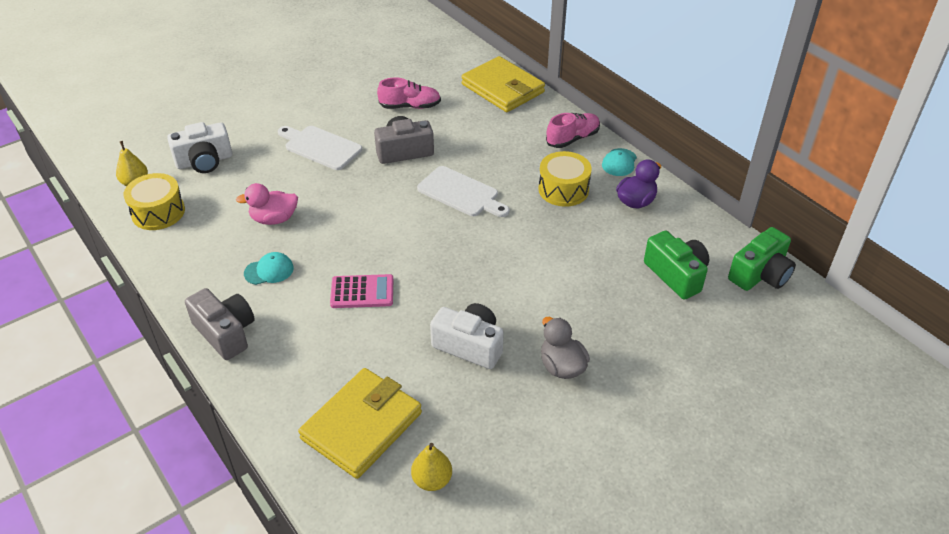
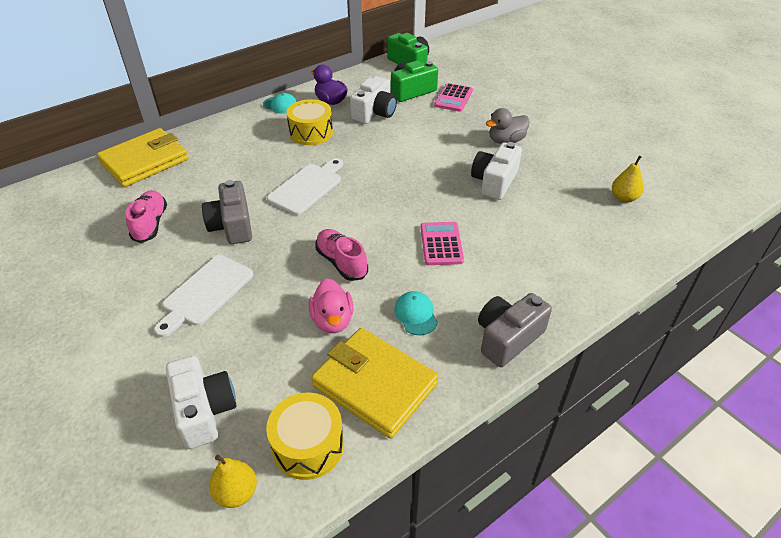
camera: 90 degrees left, 0 degrees up
(362, 426) = (589, 235): yellow wallet -> yellow wallet (374, 384)
(572, 139) = (241, 125): pink shoe -> pink shoe (341, 262)
(615, 240) = (374, 113): none -> white camera
(666, 318) = (453, 98): none -> pink calculator

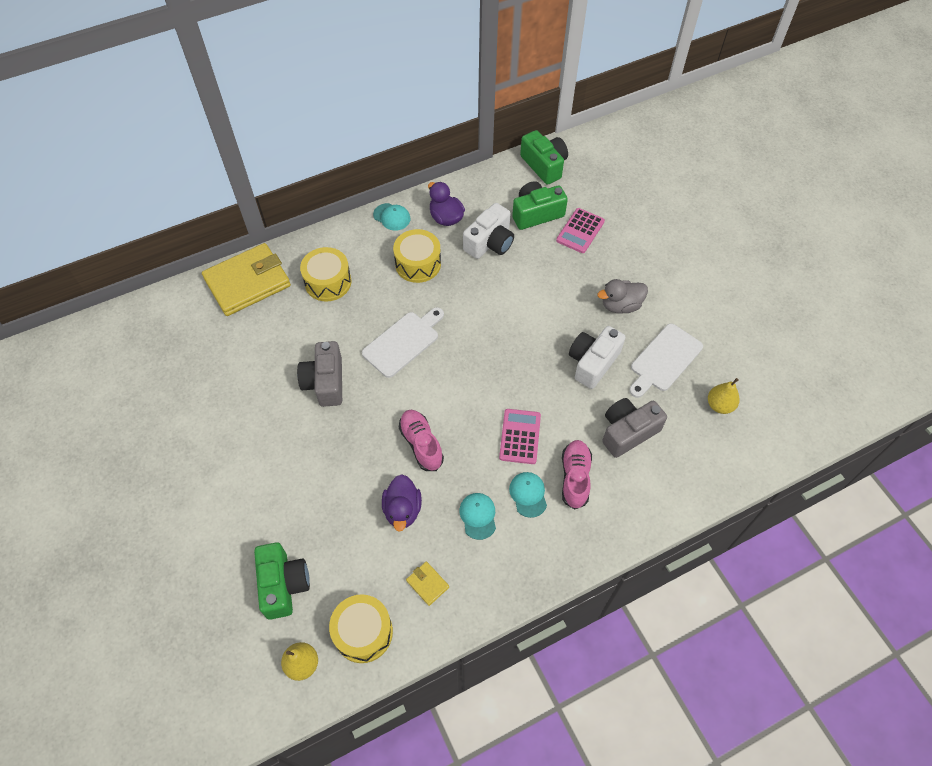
camera: 10 degrees right, 15 degrees up
(150, 224) = (249, 368): pink shoe -> pink shoe (575, 477)
(204, 410) = (283, 584): white camera -> green camera
(205, 293) = (294, 460): white cutting board -> white cutting board (664, 360)
(225, 153) = (328, 282): none -> yellow drum
(332, 320) = (402, 510): pink duck -> purple duck
(374, 384) = (427, 584): yellow wallet -> yellow wallet, size x0.40
(463, 289) = (528, 494): none -> turquoise cap
(508, 338) = (555, 556): grey camera -> grey camera (627, 432)

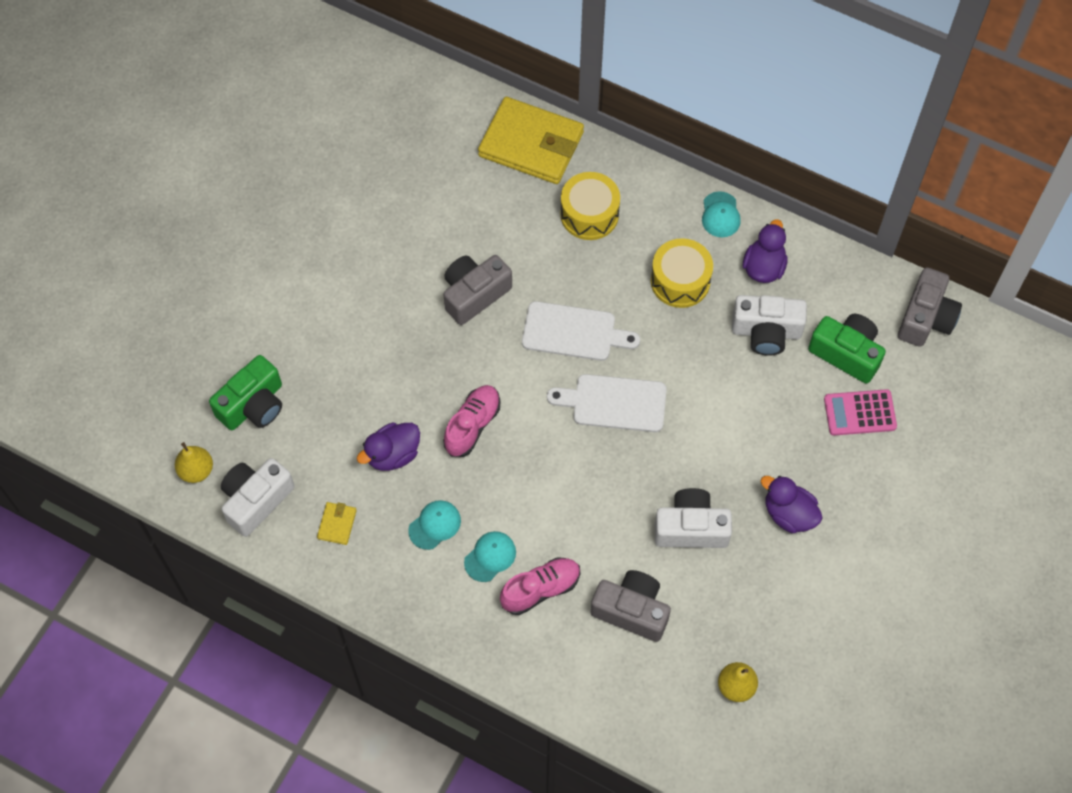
camera: 55 degrees right, 5 degrees up
(363, 632) = (256, 500): yellow drum -> white camera
(520, 436) = (548, 510): pink calculator -> none
(544, 165) = (925, 318): green camera -> grey camera
(620, 305) = (789, 514): grey duck -> purple duck
(664, 360) = (751, 598): white cutting board -> white cutting board (614, 403)

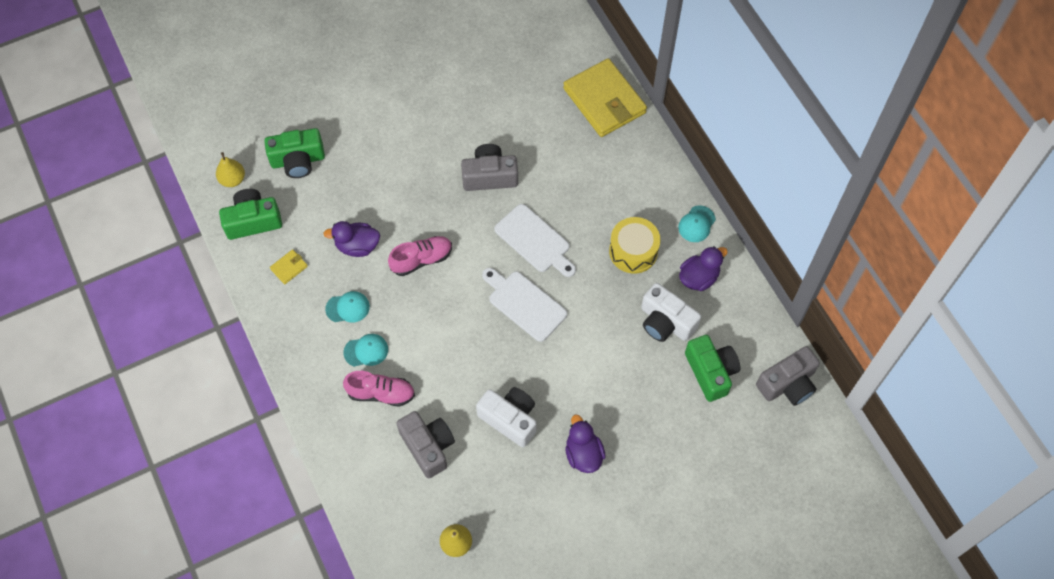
camera: 35 degrees right, 0 degrees up
(256, 500) = (253, 221): white camera -> green camera
(589, 214) = (607, 170): yellow drum -> none
(860, 413) = (687, 418): pink calculator -> none

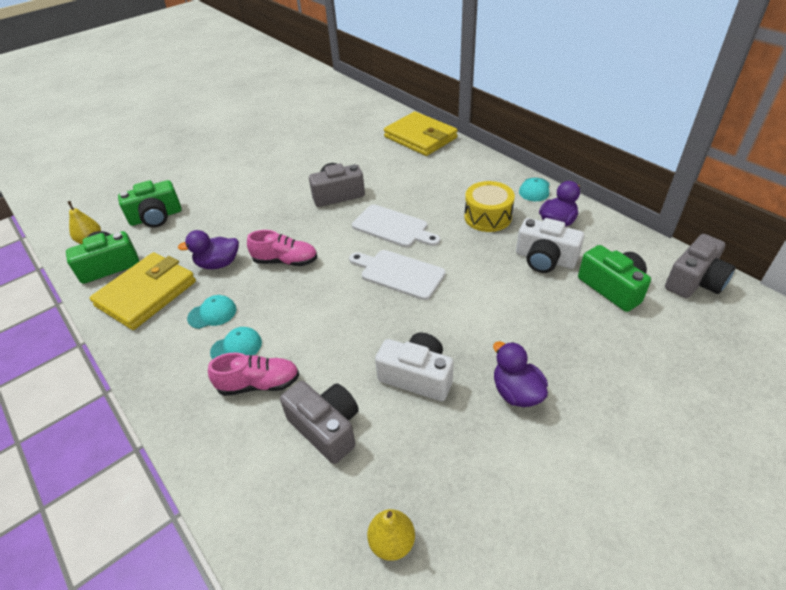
camera: 10 degrees left, 20 degrees down
(289, 268) = (146, 294): yellow wallet -> yellow wallet, size x2.48
(421, 259) = (285, 261): pink shoe -> pink shoe turned 45 degrees clockwise

